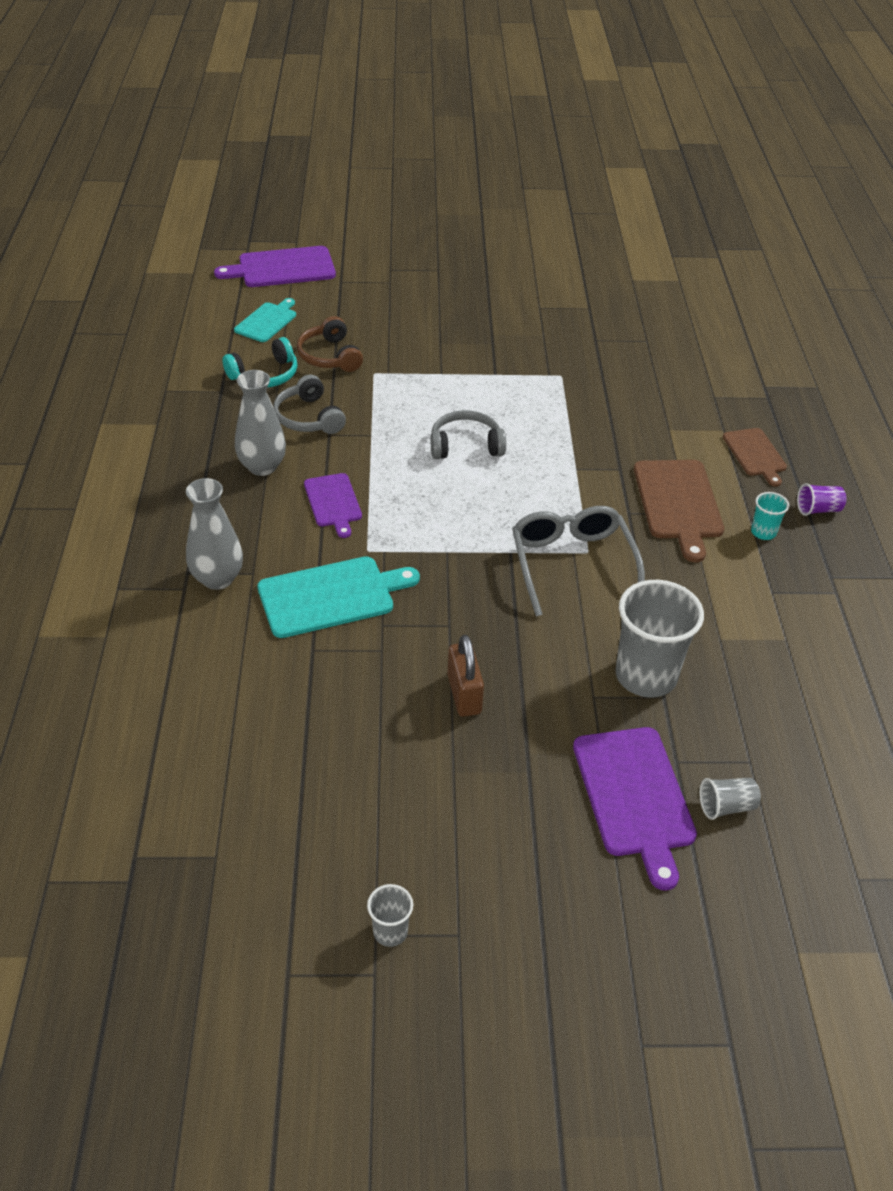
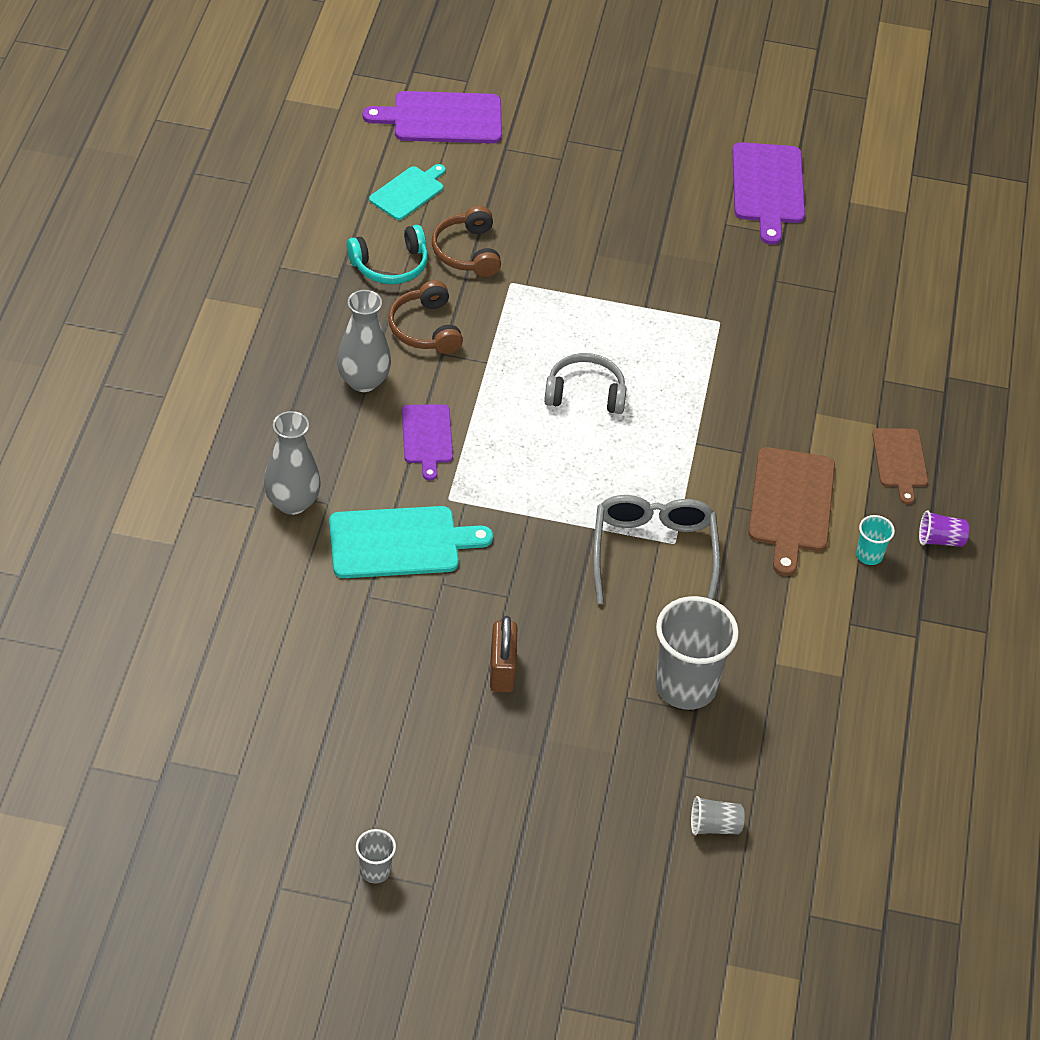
camera: 10 degrees right, 5 degrees up
(308, 418) = (425, 329): grey headphones -> brown headphones
(634, 797) = (632, 800): purple cutting board -> purple cutting board (768, 188)

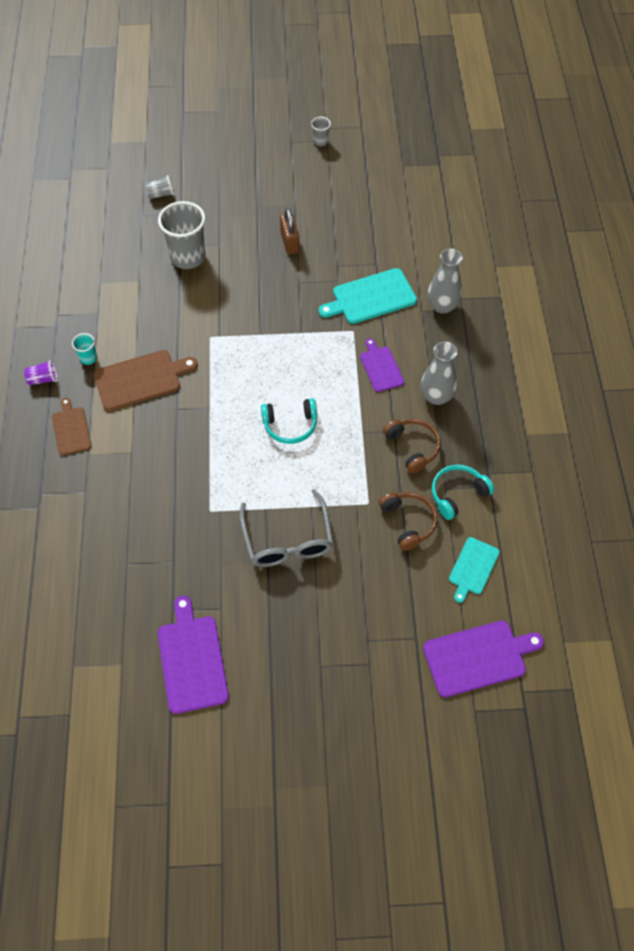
camera: 170 degrees right, 10 degrees up
(585, 393) = (290, 425): grey headphones -> turquoise headphones
(653, 554) = (221, 327): grey glasses -> grey glasses (288, 539)
(791, 505) = (141, 379): brown cutting board -> brown cutting board turned 75 degrees clockwise

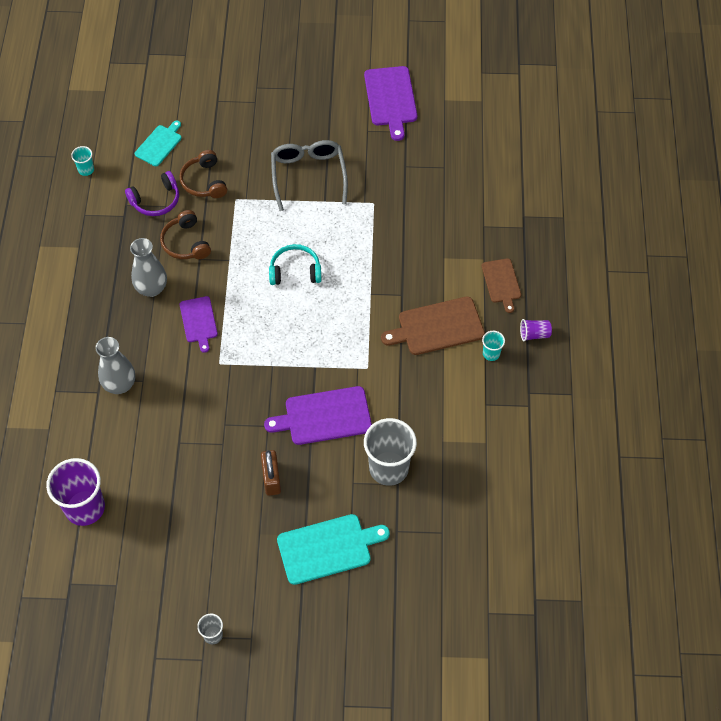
camera: 175 degrees left, 0 degrees up
(161, 194) = (420, 563): grey cup -> none
(371, 297) = (193, 400): turquoise cutting board -> turquoise cutting board (328, 548)
(443, 212) = (85, 508): none -> purple cup
(457, 494) = (156, 200): turquoise headphones -> purple headphones
(478, 657) = (173, 85): purple cutting board -> purple cutting board (324, 416)
(549, 526) = (86, 170): none -> turquoise cup

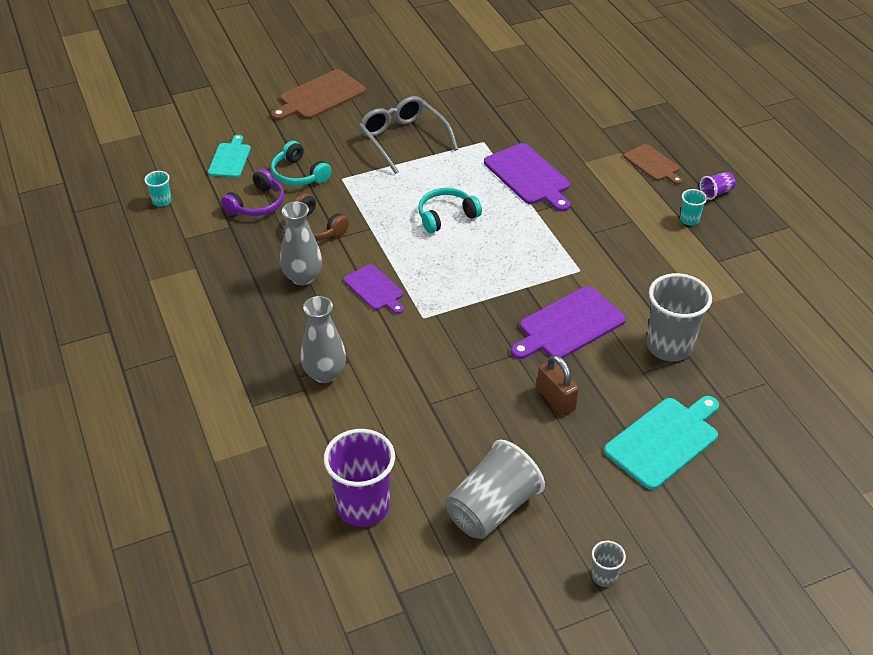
camera: 25 degrees left, 15 degrees down
(170, 548) = (492, 509): none -> grey cup
(204, 181) = (299, 174): brown headphones -> turquoise headphones
(391, 99) = (440, 64): purple cutting board -> purple cutting board (529, 176)
(437, 327) = (621, 216): brown cutting board -> brown cutting board (319, 96)

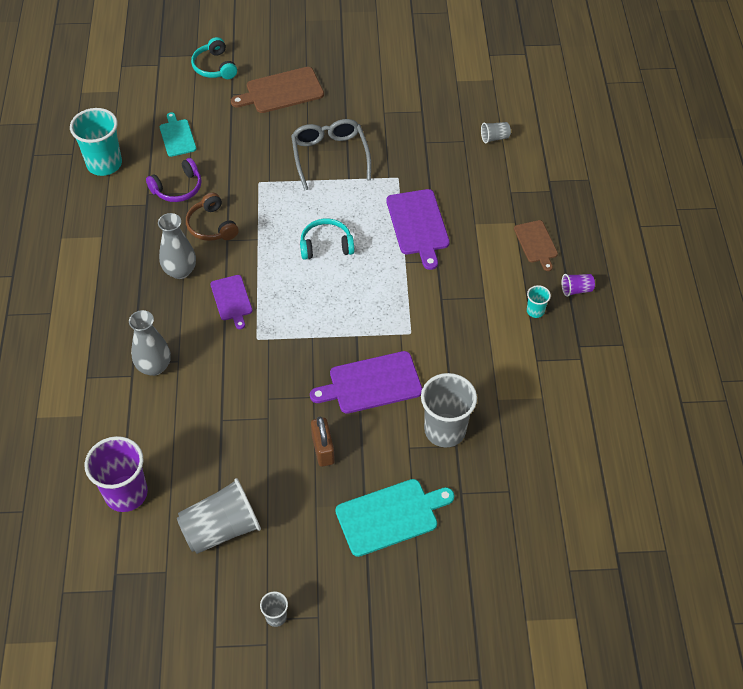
camera: 20 degrees right, 10 degrees up
(162, 201) = (104, 164): turquoise cup -> turquoise cup, size x2.16
(230, 159) = (177, 136): turquoise cutting board -> turquoise cutting board turned 45 degrees counterclockwise
(299, 174) = (225, 168): turquoise headphones -> turquoise headphones (214, 67)
(557, 88) = (494, 138): none -> grey cup

